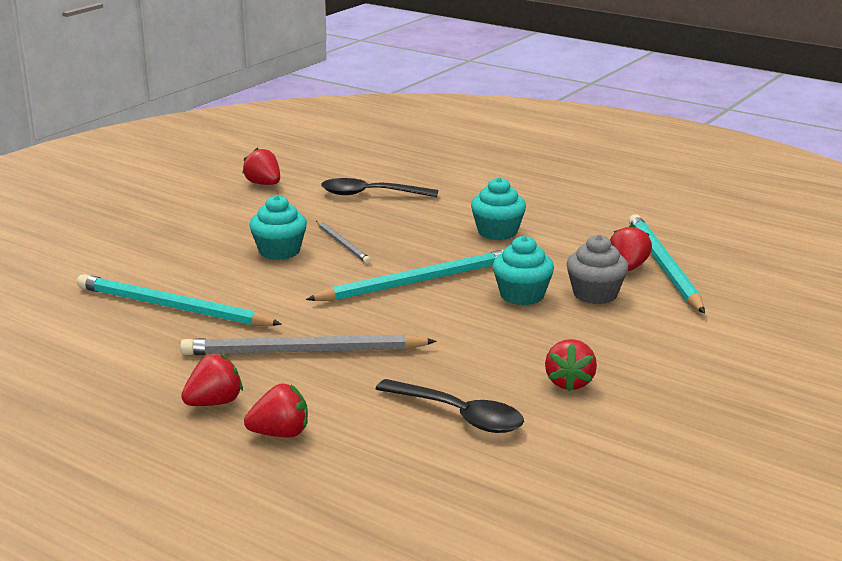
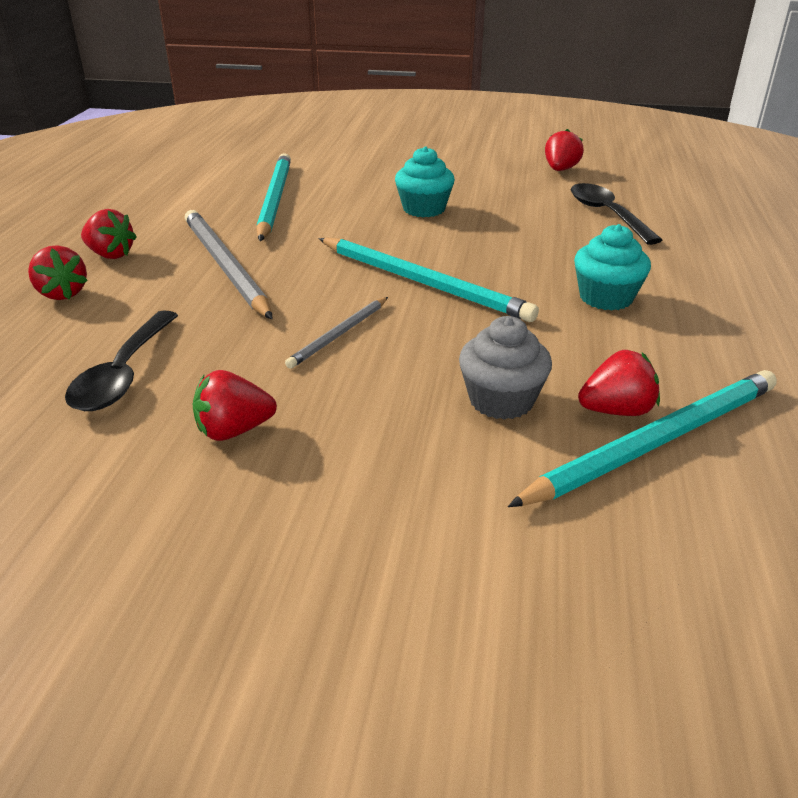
camera: 65 degrees right, 10 degrees up
(342, 244) = (471, 230): grey pencil -> grey pencil (339, 334)
(522, 295) = (447, 349): turquoise cupcake -> none

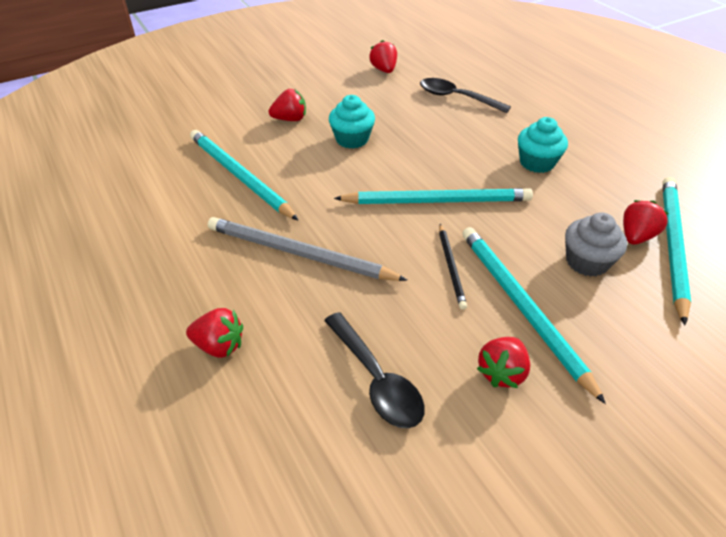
camera: 40 degrees left, 10 degrees up
(111, 255) = (197, 290): red strawberry -> red strawberry (290, 119)
(339, 334) = (451, 267): grey pencil -> black pencil
(352, 396) = (521, 306): none -> turquoise pencil

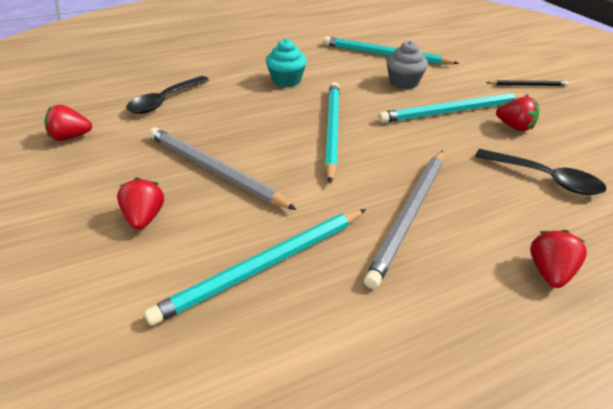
camera: 85 degrees left, 5 degrees down
(352, 139) = (214, 170): turquoise cupcake -> grey pencil
(376, 379) = (544, 178): black spoon -> black spoon turned 60 degrees clockwise
(451, 267) = (416, 133): black pencil -> black pencil (527, 85)
(636, 236) = (376, 63): red strawberry -> none

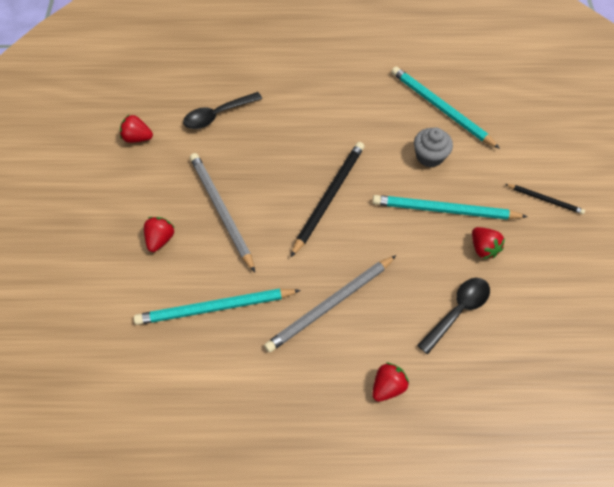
camera: 25 degrees right, 20 degrees up
(286, 80) = (327, 119): turquoise cupcake -> none
(332, 130) = (329, 197): turquoise pencil -> black pencil
(544, 178) = (457, 311): black spoon -> black spoon turned 105 degrees counterclockwise

